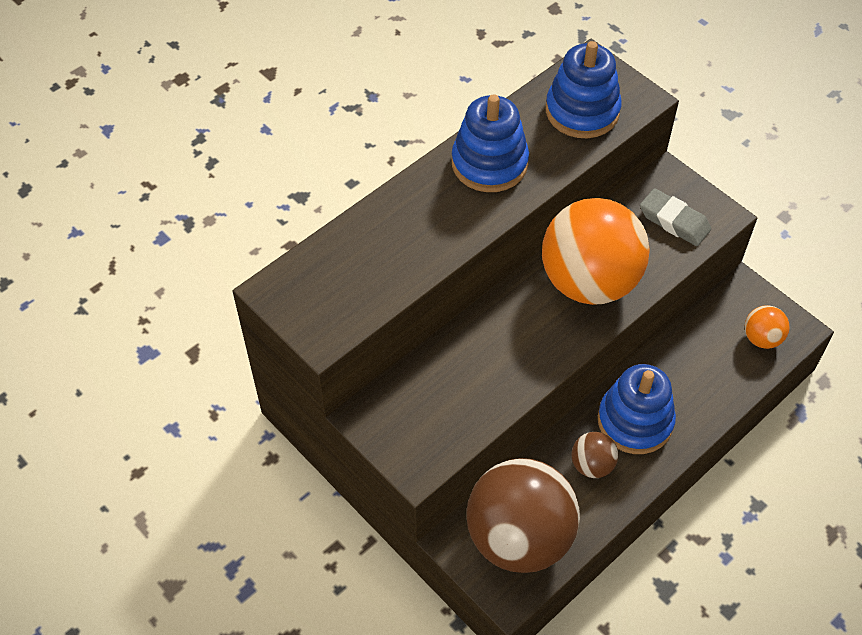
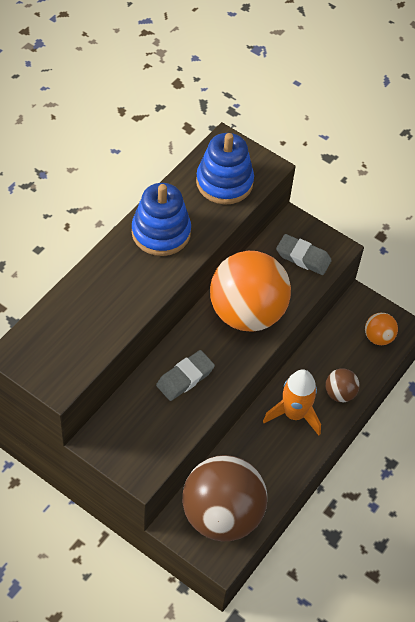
camera: 15 degrees left, 0 degrees up
(495, 353) = (185, 378): none -> grey eraser
(592, 465) = (267, 452): brown ball -> brown ball (339, 393)
(635, 421) = (294, 414): blue stacking toy -> orange rocket

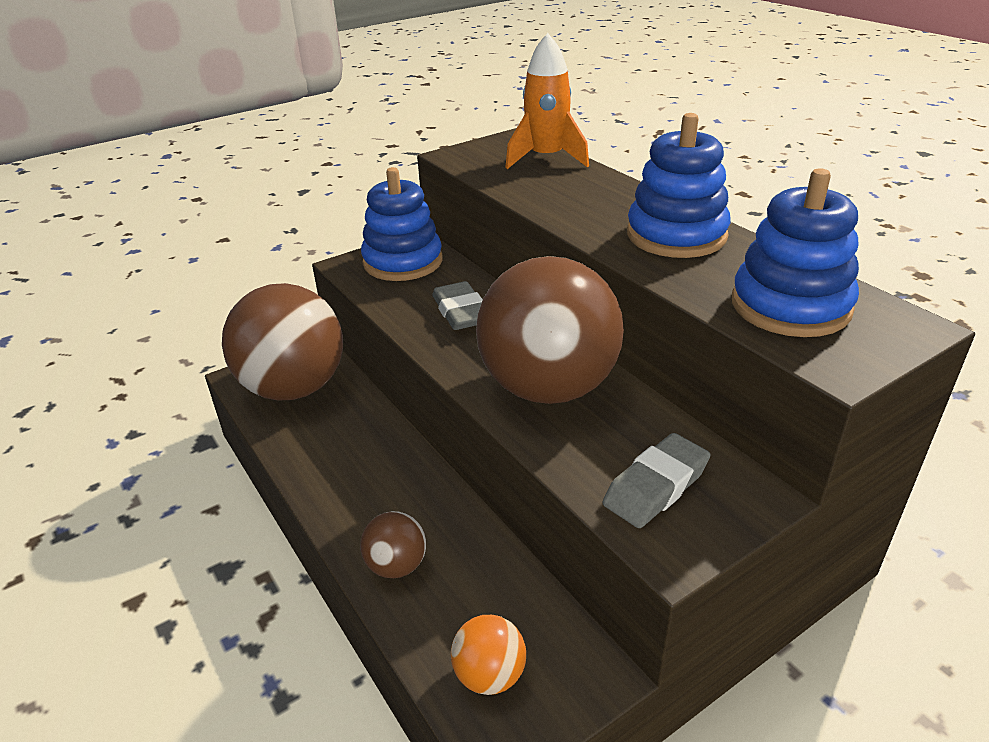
camera: 115 degrees right, 20 degrees down
(128, 438) = (403, 262): none -> blue stacking toy
(247, 313) = (548, 388): orange ball -> brown ball
(294, 414) = (392, 494): orange rocket -> orange rocket (546, 158)

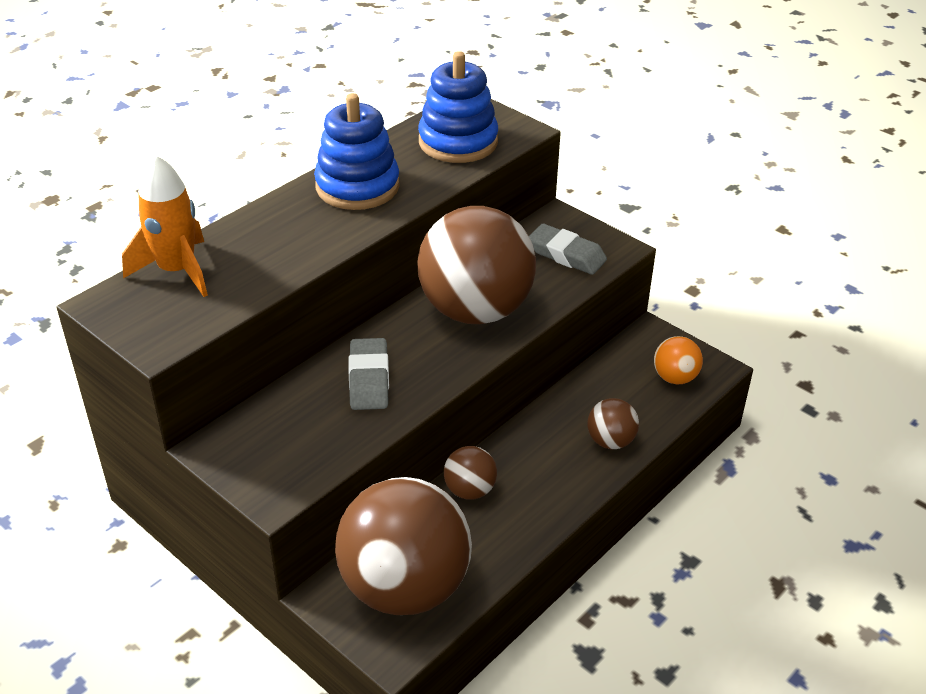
camera: 105 degrees left, 5 degrees up
(379, 438) = (470, 490): none -> brown ball
(403, 262) = (265, 446): blue stacking toy -> none
(461, 312) = (369, 379): grey eraser -> grey eraser turned 60 degrees counterclockwise

